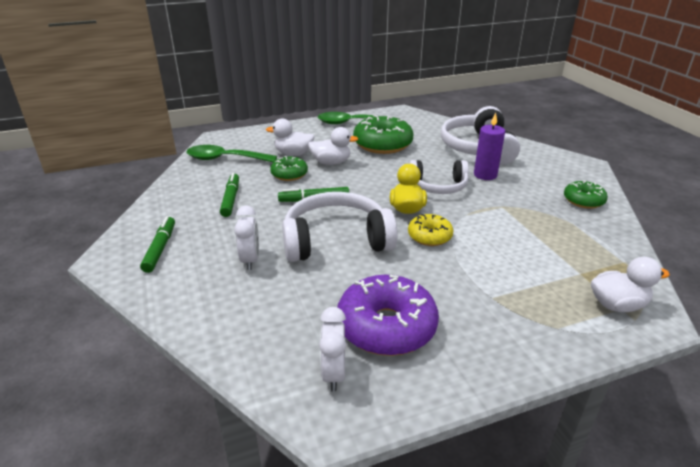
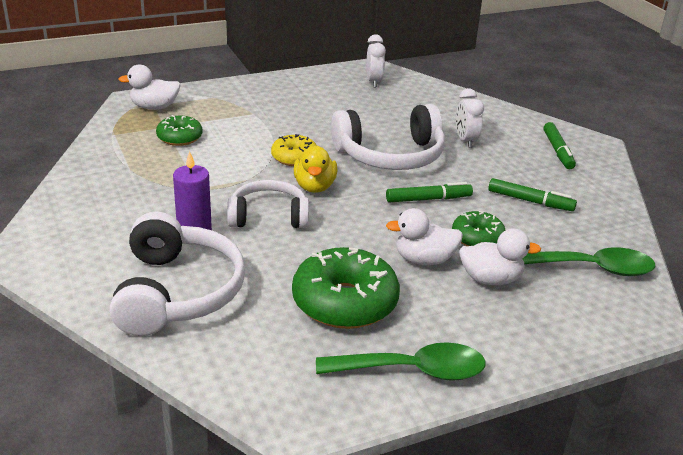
camera: 175 degrees right, 0 degrees up
(231, 199) = (530, 201): green marker -> green marker turned 60 degrees counterclockwise
(386, 326) = (340, 100): purple donut -> none
(583, 201) = (89, 194): green donut -> green donut (179, 137)

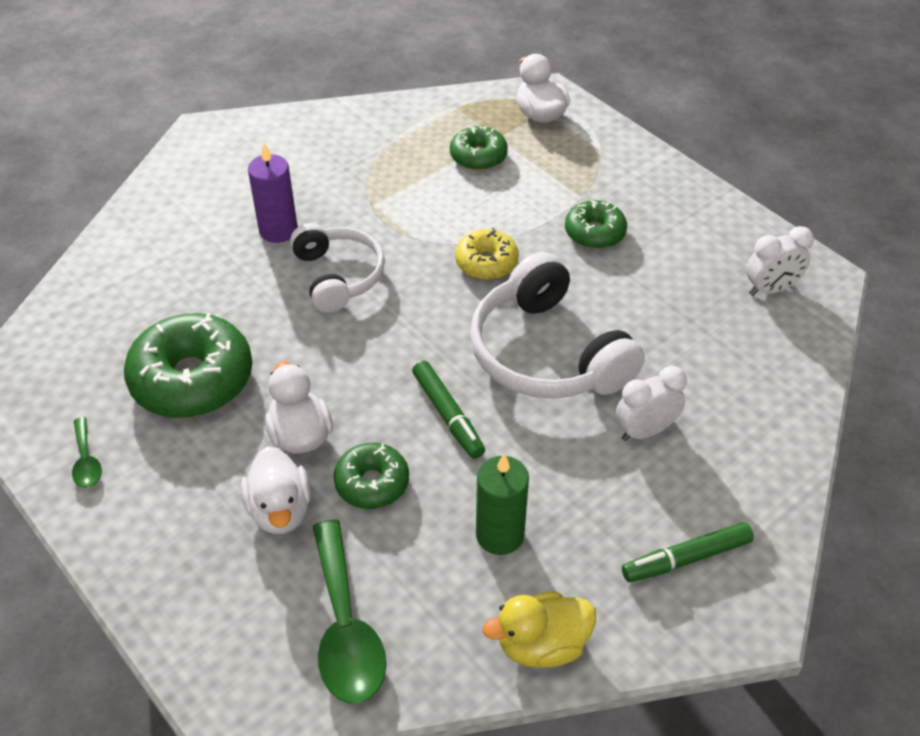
camera: 75 degrees right, 15 degrees up
(177, 292) = (173, 249): white headphones -> none
(291, 117) = (594, 233): none -> green donut
(314, 186) = (424, 298): yellow duck -> yellow duck (542, 645)
(412, 371) = (86, 461): green spoon -> green spoon, size x0.49
(530, 201) = (500, 535): green marker -> green candle

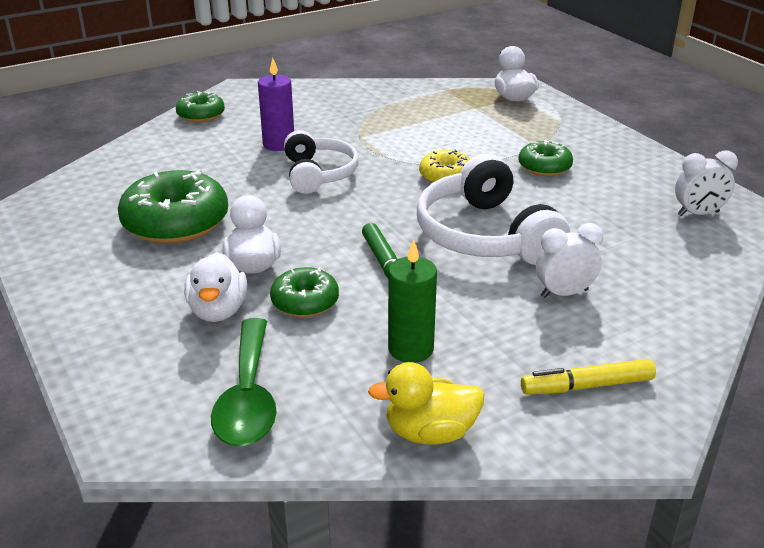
camera: 10 degrees right, 15 degrees down
(86, 461) = (68, 262): green spoon -> none
(478, 156) = (456, 117): green donut -> green donut (201, 115)
(686, 558) = (587, 386): green marker -> yellow marker

